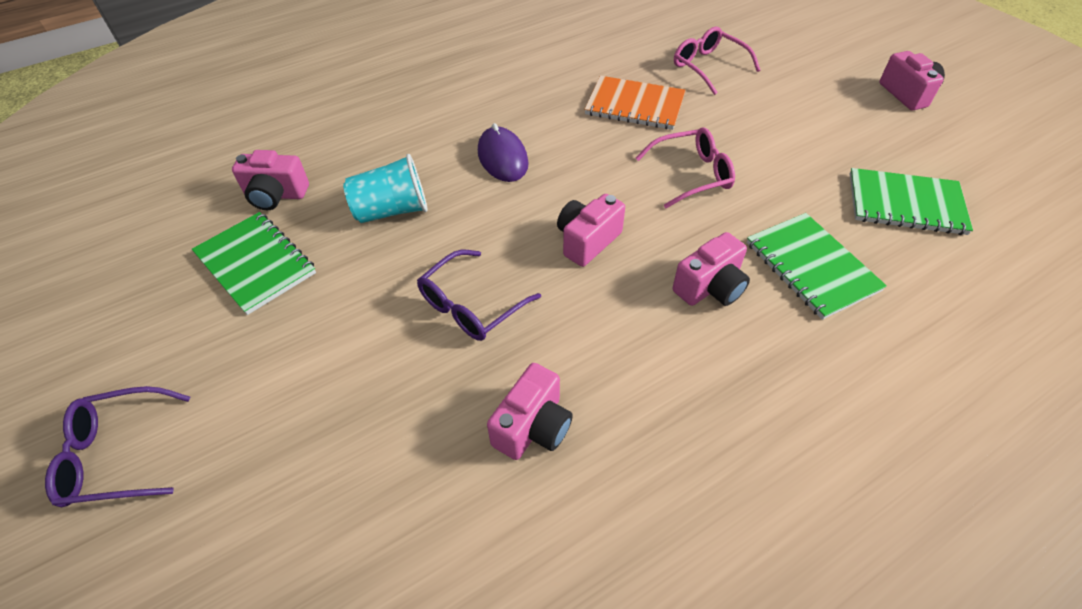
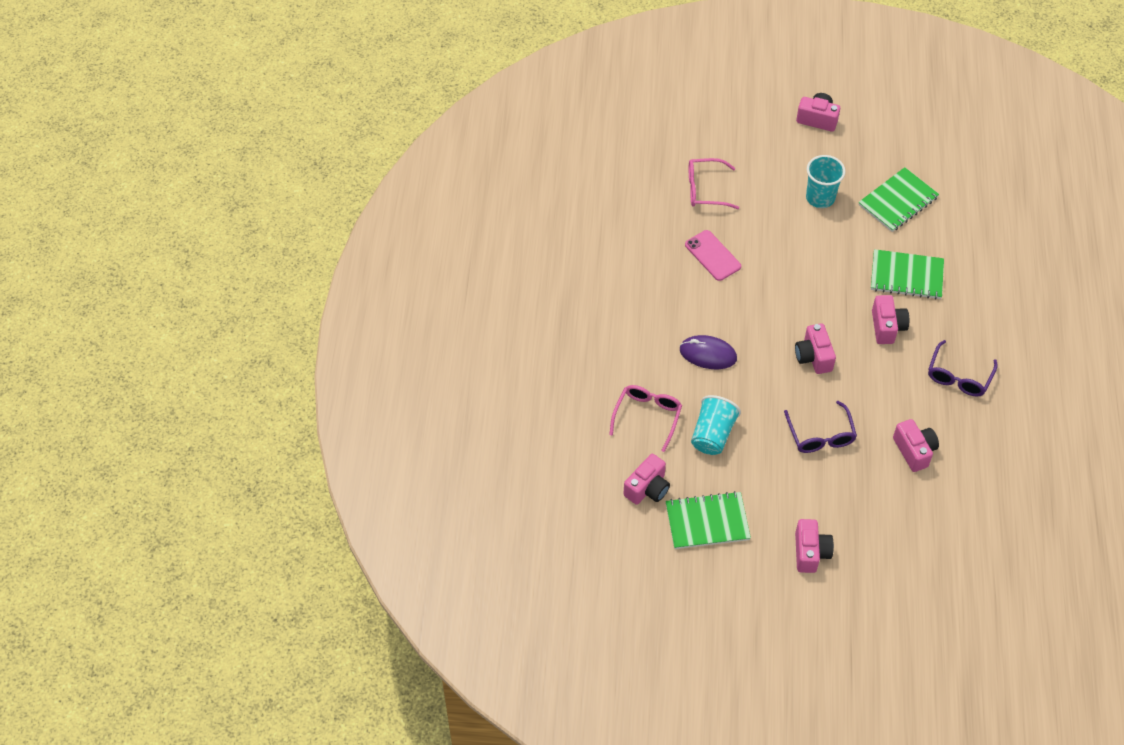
camera: 55 degrees left, 5 degrees up
(119, 454) = (808, 626): purple glasses -> purple glasses (959, 376)
(261, 391) = (810, 552): none -> pink camera
(634, 105) = (712, 255): orange notebook -> pink phone
(691, 175) = (800, 274): pink glasses -> pink glasses (647, 417)
(813, 142) = (820, 198): none -> turquoise cup

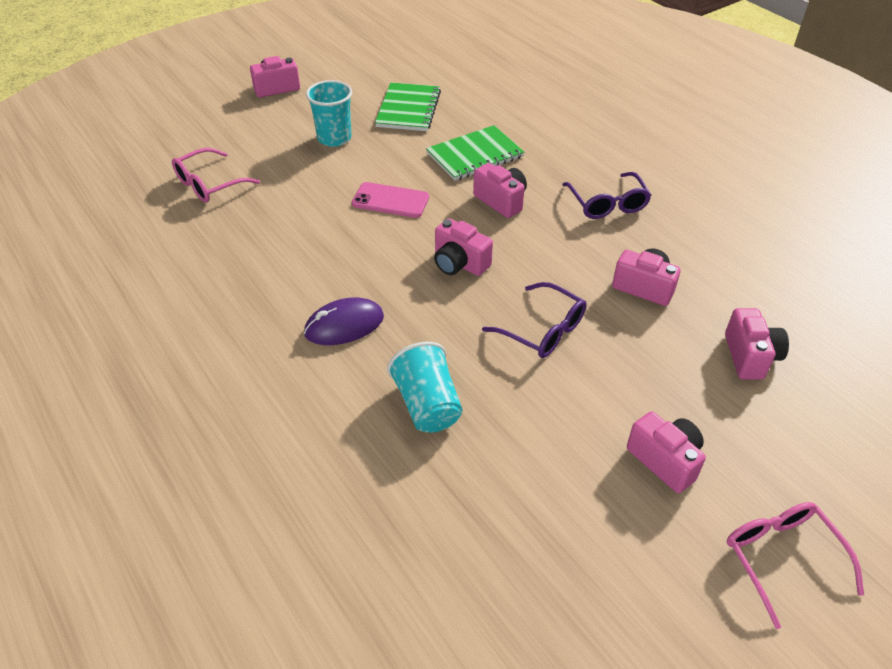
camera: 40 degrees left, 10 degrees down
(647, 417) = (330, 437): pink glasses -> pink glasses (782, 559)
(647, 488) = (405, 525): pink camera -> pink camera (750, 356)
(707, 521) = (517, 512): green notebook -> none
(712, 255) = (267, 233): pink phone -> pink phone (390, 200)

